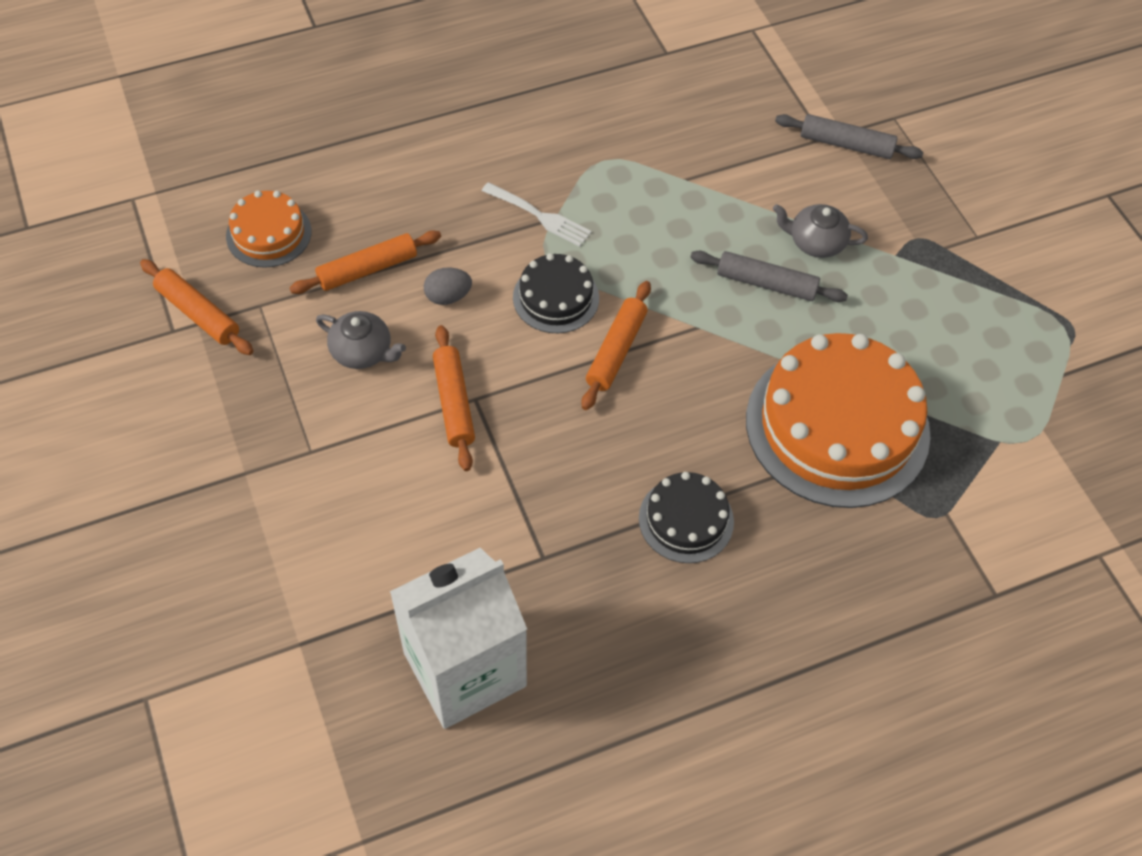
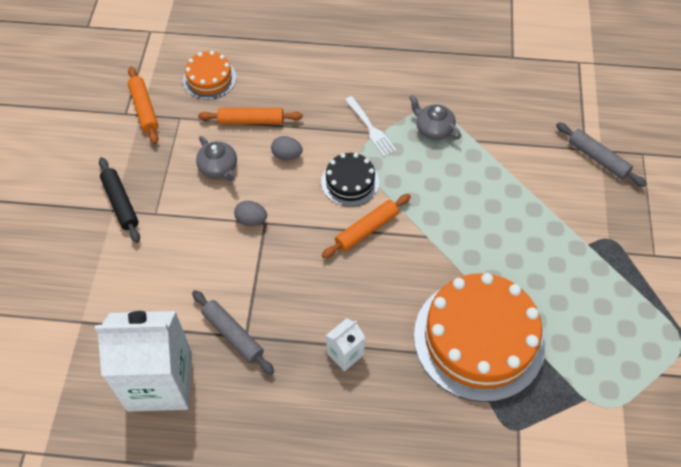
camera: 30 degrees right, 0 degrees up
(250, 458) = (120, 203): none -> black rolling pin
(454, 403) = (251, 220): orange rolling pin -> grey egg
(686, 520) = (345, 354): black cake -> white carton
(766, 283) = (488, 227): grey rolling pin -> grey rolling pin (233, 335)
(815, 242) = (537, 214): grey teapot -> grey teapot (433, 129)

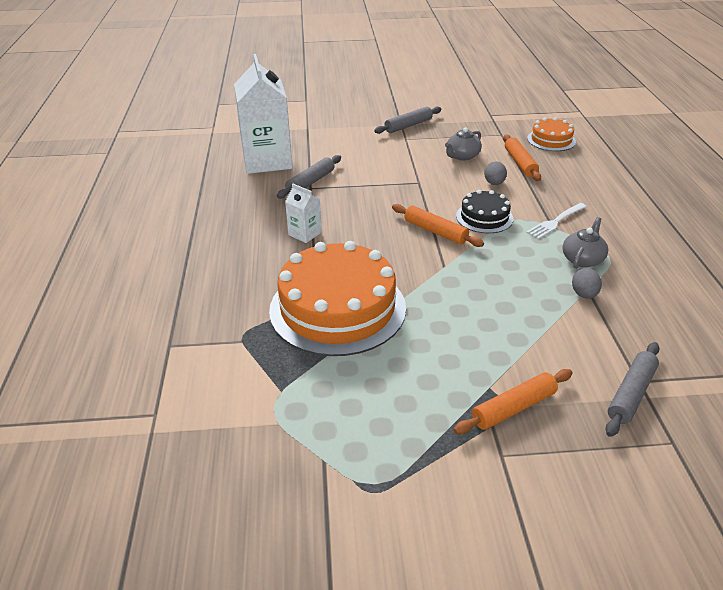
camera: 80 degrees right, 20 degrees down
(120, 203) = (408, 126): black rolling pin -> grey rolling pin
(144, 109) = (499, 120): orange rolling pin -> orange rolling pin (513, 408)
(251, 220) = (418, 176): grey egg -> grey egg (584, 294)

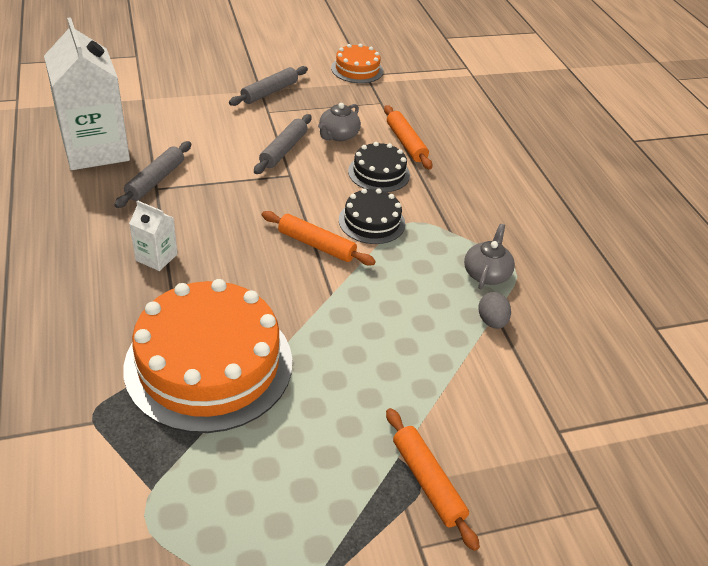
camera: 15 degrees left, 5 degrees up
(494, 183) = (379, 173): grey egg -> black cake
(513, 408) = (427, 482): orange rolling pin -> orange rolling pin turned 75 degrees counterclockwise
(551, 140) = (438, 109): orange cake -> orange cake (357, 69)
(555, 221) = (453, 223): white fork -> none
(631, 394) = (551, 449): grey rolling pin -> grey rolling pin (283, 150)

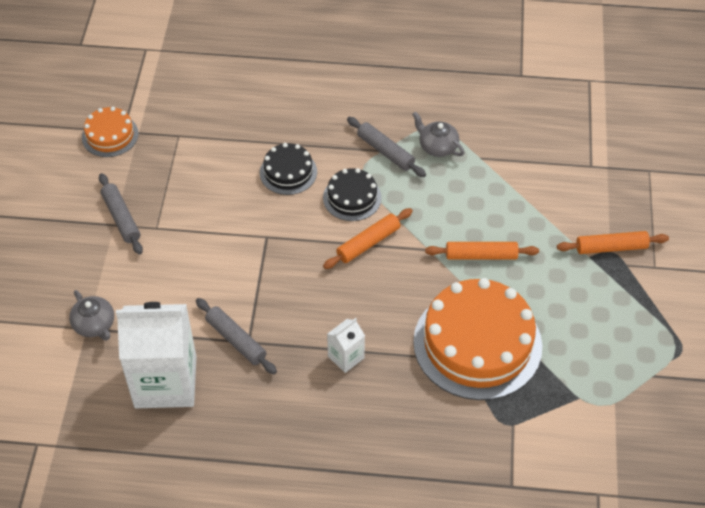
camera: 65 degrees left, 10 degrees up
(283, 150) = (226, 231): grey rolling pin -> grey rolling pin (385, 151)
(338, 135) = (219, 184): grey teapot -> grey teapot (95, 325)
(406, 143) = (251, 138): orange rolling pin -> orange rolling pin (481, 255)
(491, 321) = (487, 163): grey egg -> none

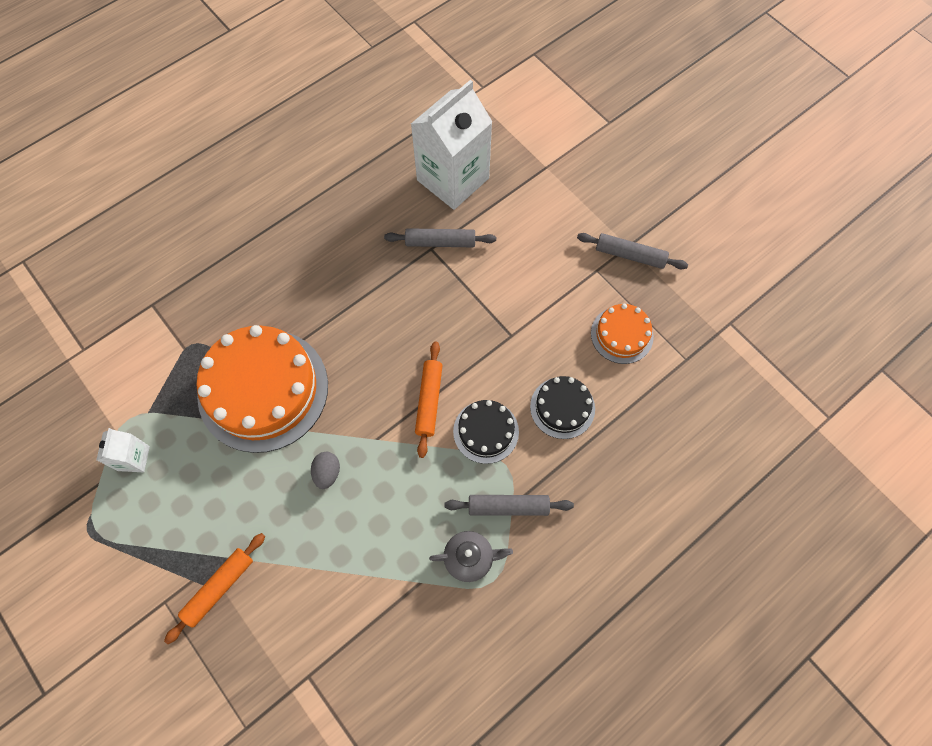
camera: 135 degrees right, 15 degrees up
(95, 325) = (543, 173): grey teapot -> none
(110, 135) = (733, 310): orange cake -> orange cake (622, 335)
(346, 357) = (351, 295): white carton -> white carton (133, 458)
(481, 255) = (327, 473): orange rolling pin -> grey egg

